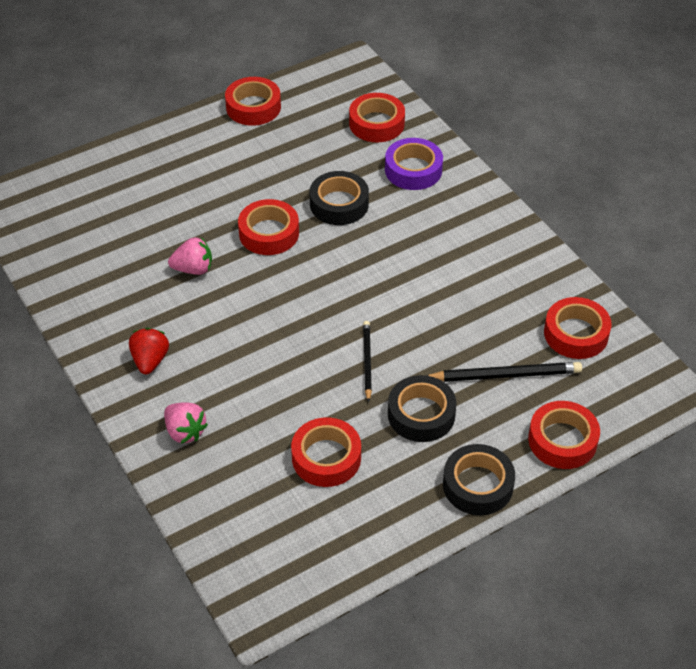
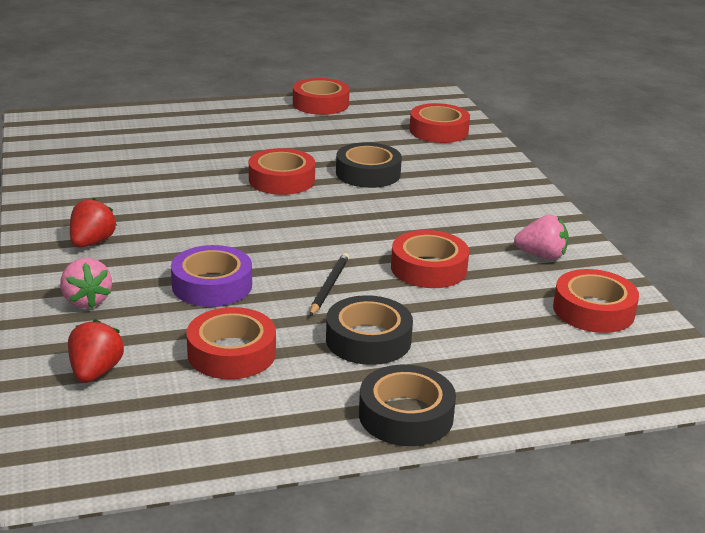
camera: 15 degrees right, 20 degrees down
(193, 269) = (186, 190): pink strawberry -> pink strawberry (541, 256)
(235, 507) = (95, 372): none -> red strawberry
(413, 170) = (460, 164): purple tape -> purple tape (212, 285)
(505, 375) = (489, 327): black pencil -> none
(562, 440) = (537, 397): red tape -> red tape (428, 268)

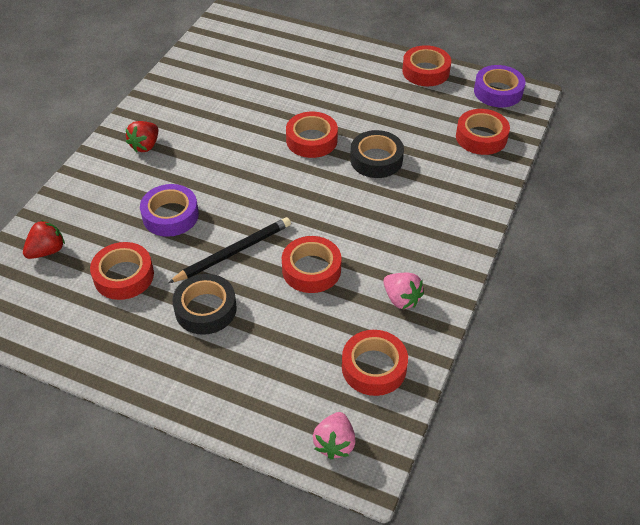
camera: 40 degrees right, 20 degrees up
(86, 301) = (96, 193): pink strawberry -> pink strawberry (334, 443)
(92, 242) = (145, 146): red strawberry -> red strawberry turned 150 degrees clockwise
(329, 286) = (233, 252): black pencil -> black pencil, size x1.55
(406, 415) = (159, 379): black tape -> none
(407, 99) = (498, 91): none -> purple tape

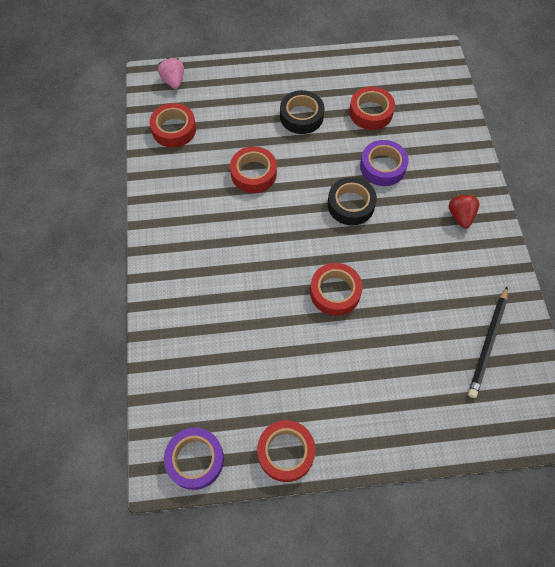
camera: 150 degrees right, 15 degrees up
(47, 251) = (435, 105): red strawberry -> none
(233, 252) = (316, 161): black pencil -> black pencil (488, 343)
(376, 159) = (267, 298): black tape -> black tape (351, 205)
(401, 299) = (179, 181): pink strawberry -> none
(481, 137) = (186, 377): red tape -> none

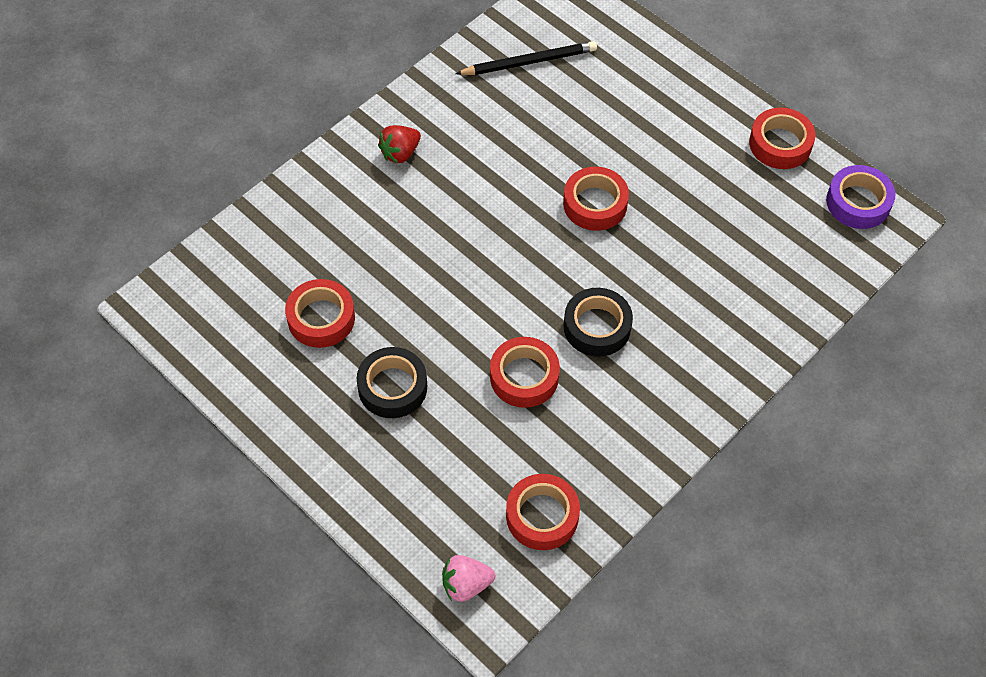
camera: 130 degrees left, 5 degrees down
(173, 81) = (466, 585): pink strawberry -> pink strawberry turned 45 degrees clockwise
(351, 205) = (477, 255): black tape -> black tape (597, 327)
(382, 167) = (396, 257): purple tape -> none

